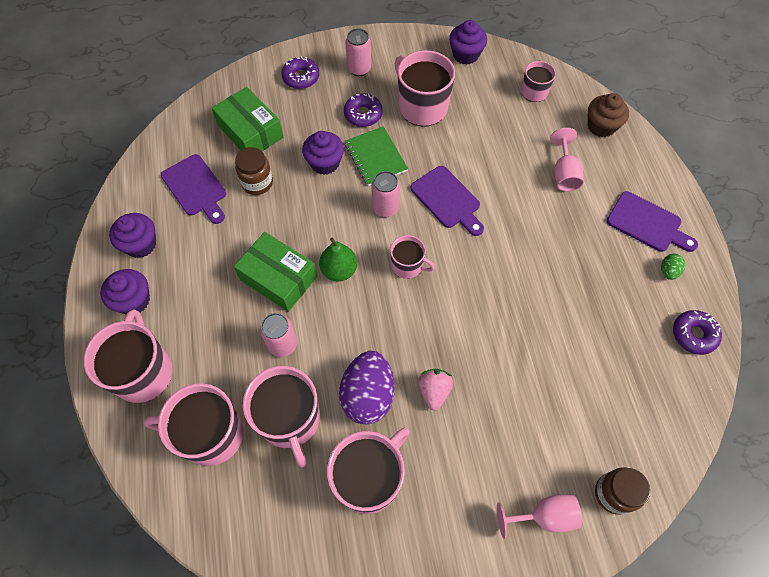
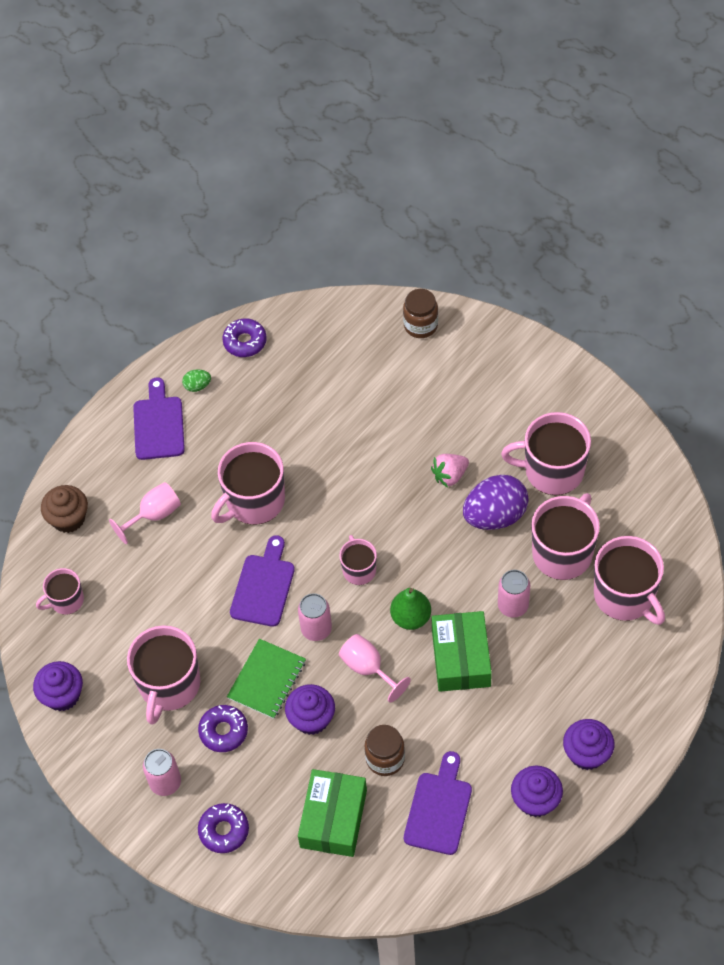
camera: 125 degrees left, 5 degrees down
(143, 372) = (631, 687): pink mug -> pink mug (254, 501)
(544, 516) = (475, 354): pink goblet -> pink goblet (368, 668)

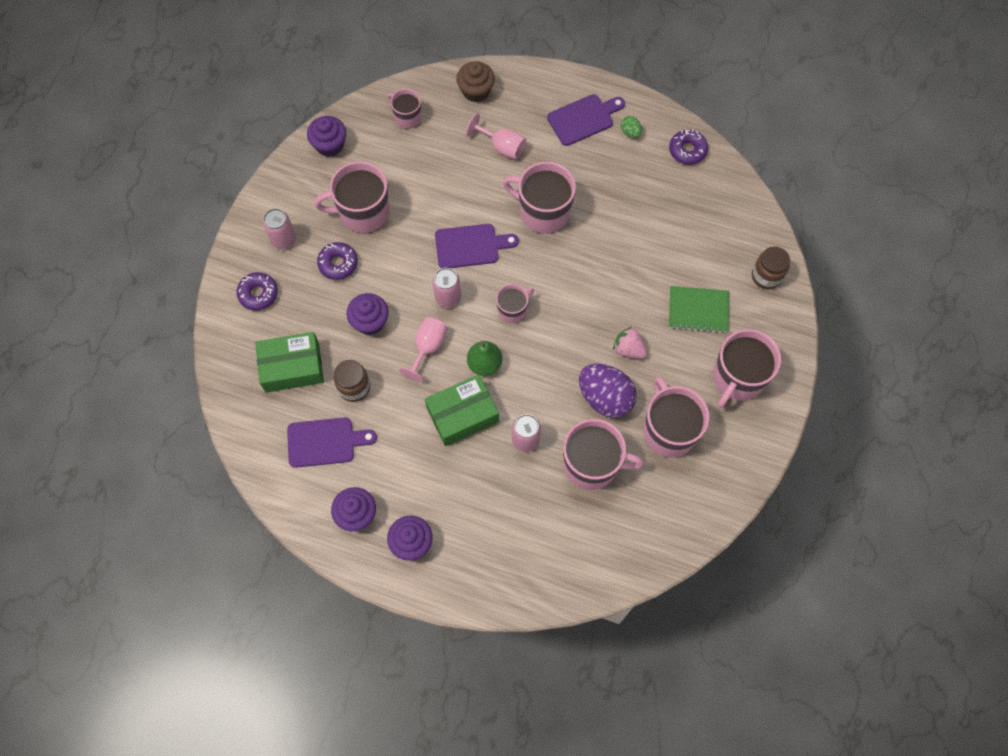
camera: 65 degrees right, 10 degrees up
(267, 680) = (391, 278): green notebook -> green notebook (698, 310)
(625, 596) = (570, 529): pink mug -> pink mug (737, 378)

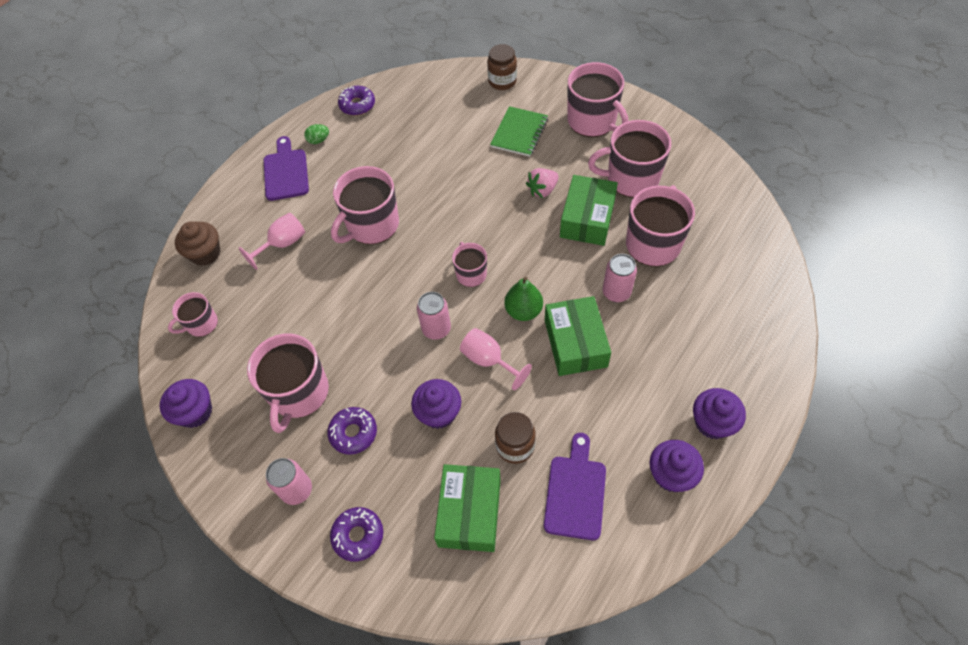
camera: 70 degrees left, 10 degrees down
(470, 246) = (385, 296): purple cutting board -> none
(605, 398) = (587, 218): purple egg -> green box

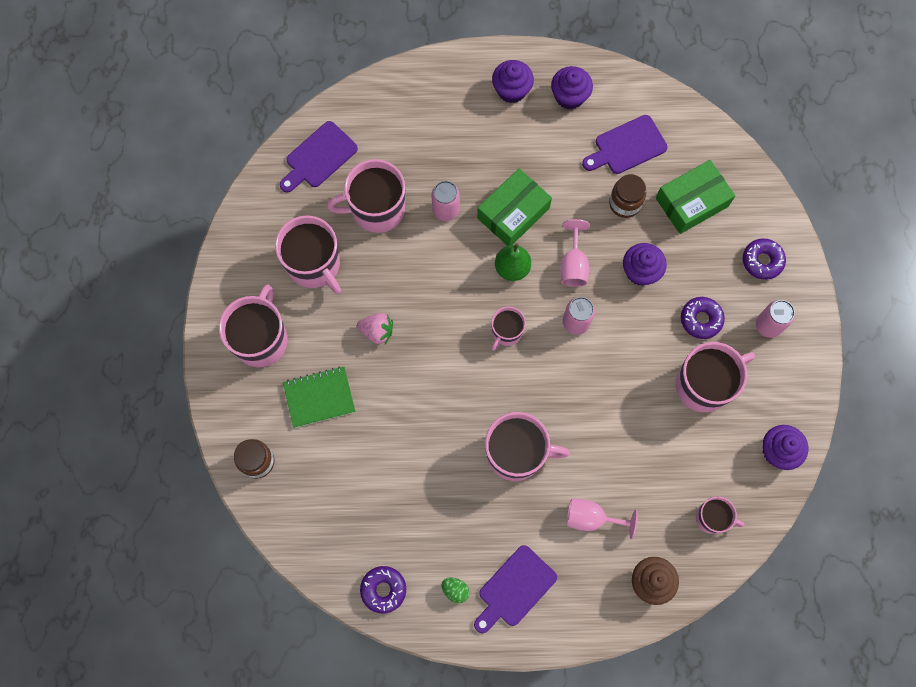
camera: 130 degrees left, 15 degrees up
(587, 218) = (384, 275): green box -> none
(734, 228) = (319, 157): none -> purple cutting board

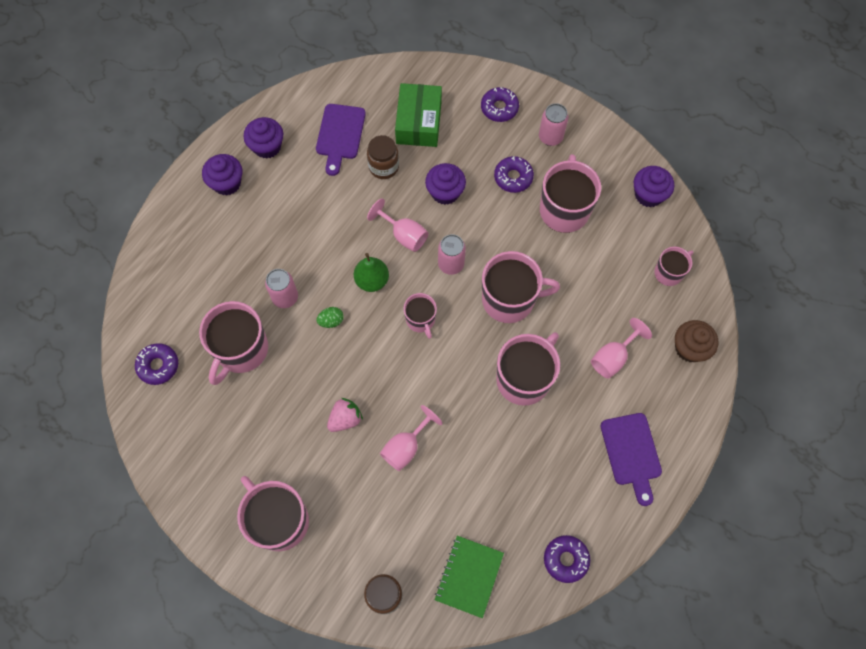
camera: 55 degrees left, 5 degrees down
(314, 265) = (249, 432): pink mug -> pink mug (509, 299)
(319, 157) = (158, 366): purple cutting board -> purple donut
(319, 397) = (366, 504): green notebook -> green notebook (469, 576)
(387, 396) = (405, 447): none -> pink goblet
(455, 590) = (603, 500): green egg -> green egg (331, 321)
(513, 213) = (328, 249): green box -> none

